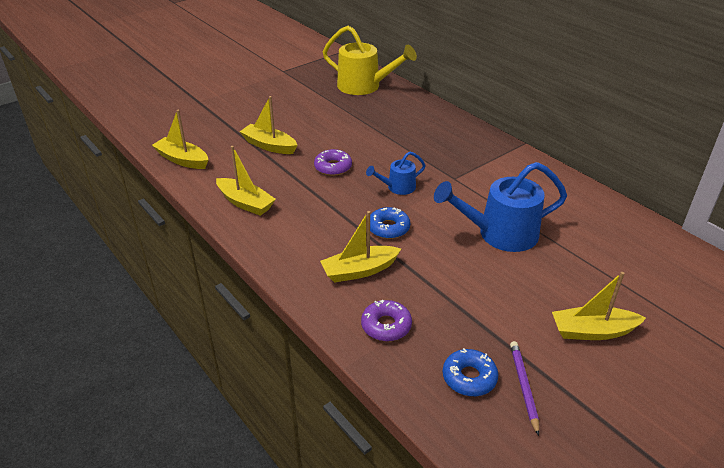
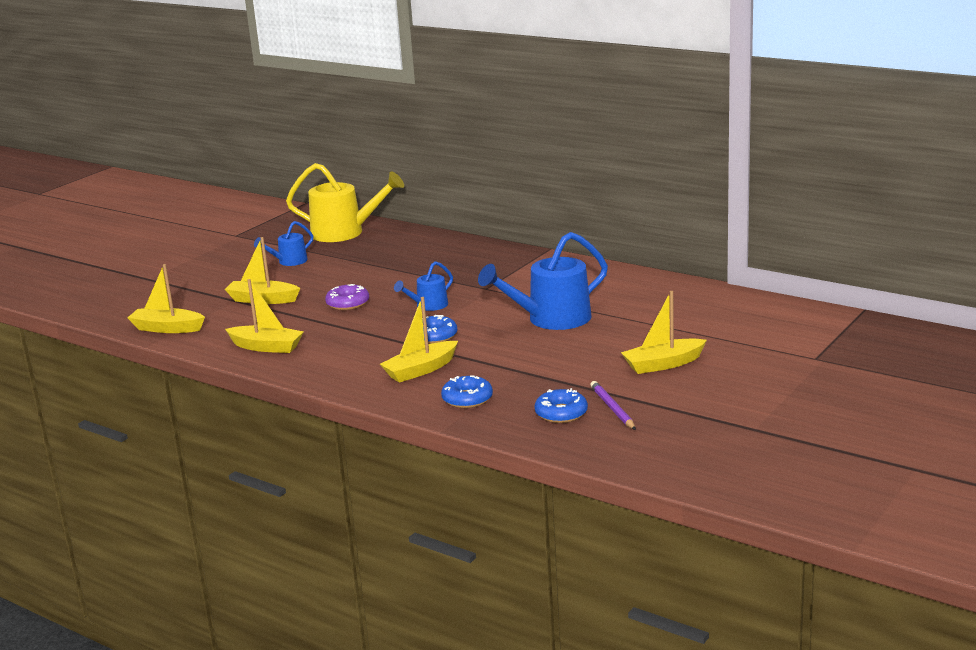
camera: 15 degrees left, 15 degrees down
(308, 108) = (289, 262): none -> blue watering can
(386, 326) = (467, 399): purple donut -> blue donut

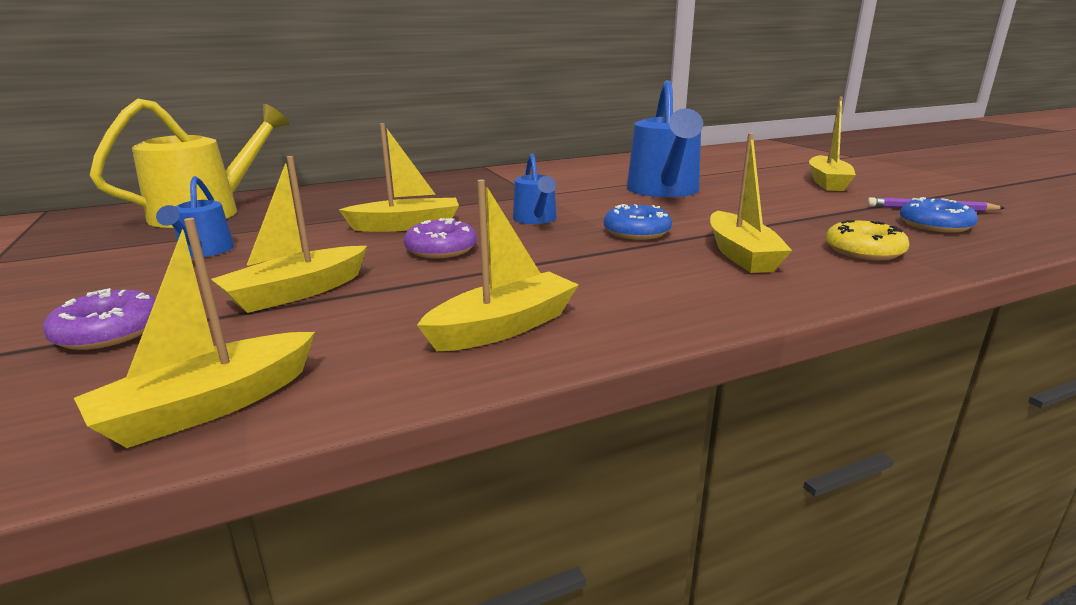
camera: 60 degrees left, 0 degrees up
(198, 290) = (109, 332): none -> purple donut
(376, 282) = (406, 226): none -> yellow boat
(467, 399) = (864, 251): blue donut -> yellow donut

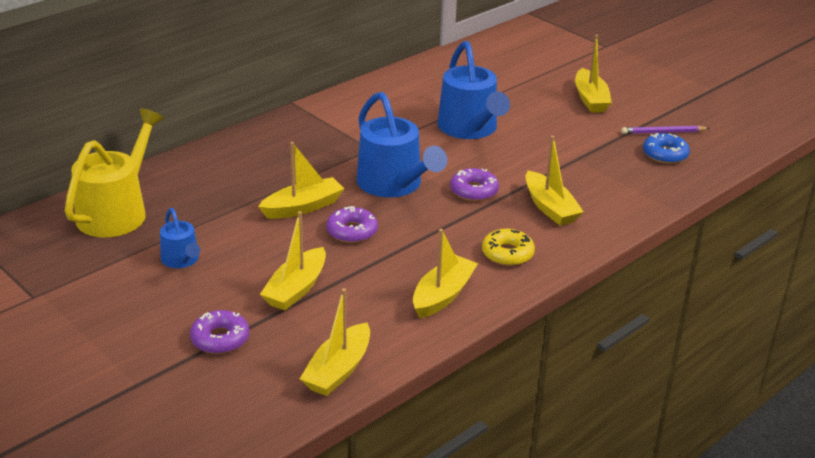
camera: 20 degrees left, 10 degrees up
(536, 219) = (394, 185): blue watering can -> blue watering can, size x1.91
(636, 232) = (474, 191): blue donut -> purple donut
(864, 251) = (622, 192): yellow donut -> yellow donut (507, 254)

